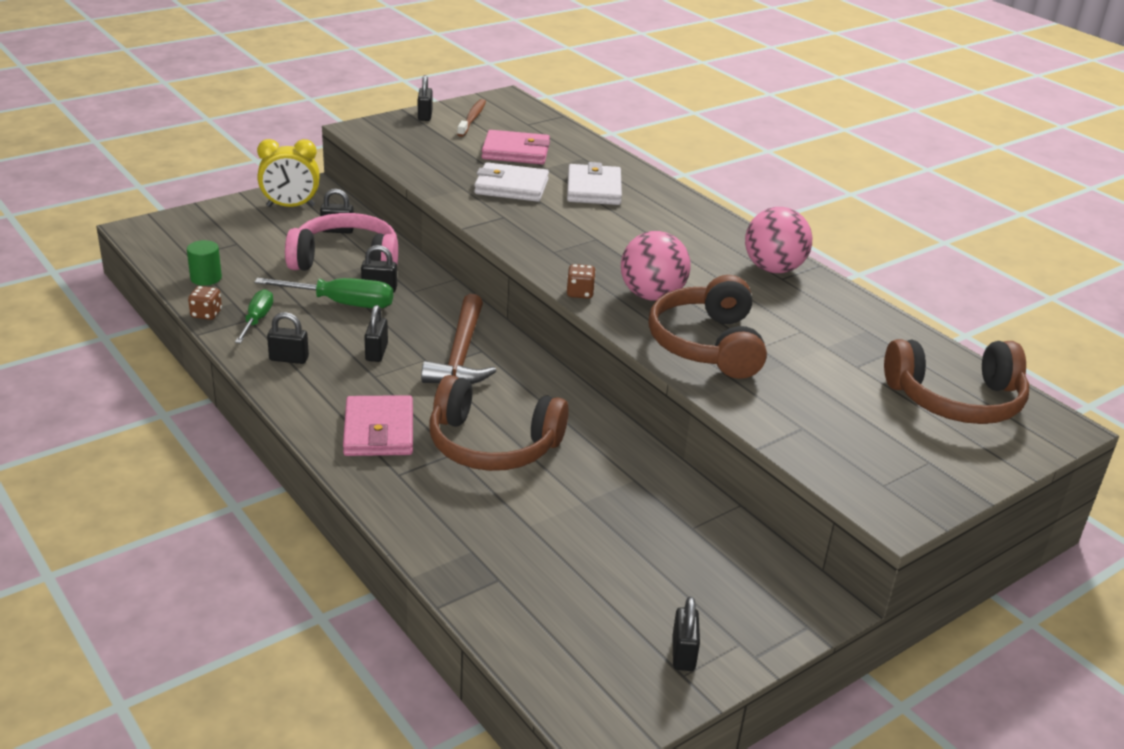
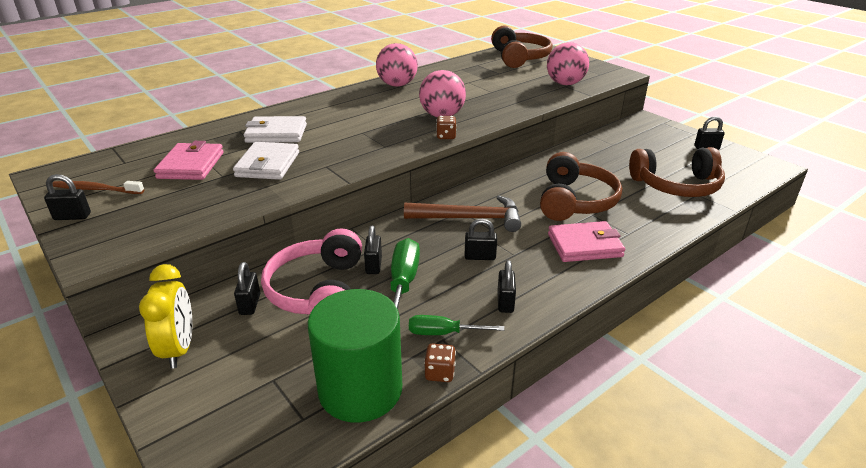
camera: 90 degrees left, 0 degrees up
(206, 278) = (360, 390): green cylinder -> green cylinder, size x2.31
(707, 344) = (495, 103): brown headphones -> brown headphones (676, 185)
(813, 429) = (565, 84): none -> pink ball

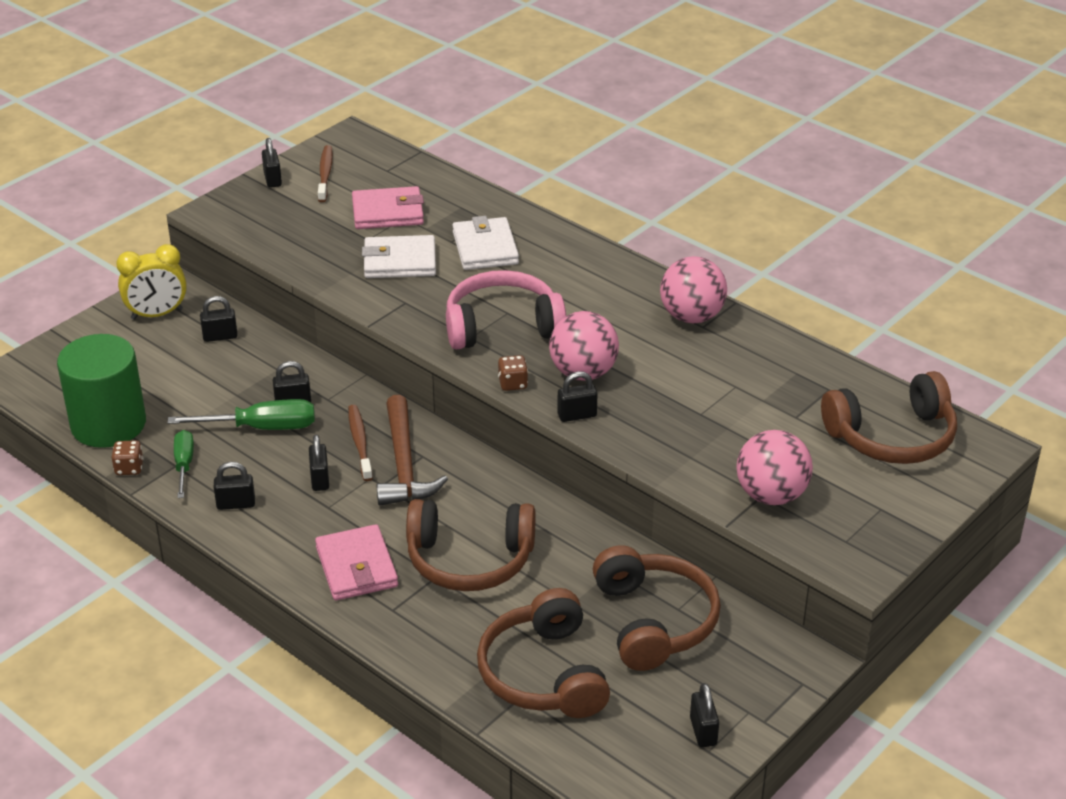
camera: 80 degrees right, 5 degrees up
(318, 291) = (244, 373): pink headphones -> pink headphones (502, 326)
(439, 236) = (360, 443): none -> brown toothbrush
(485, 121) = (577, 415): none -> black padlock
(624, 151) = (654, 621): none -> brown headphones

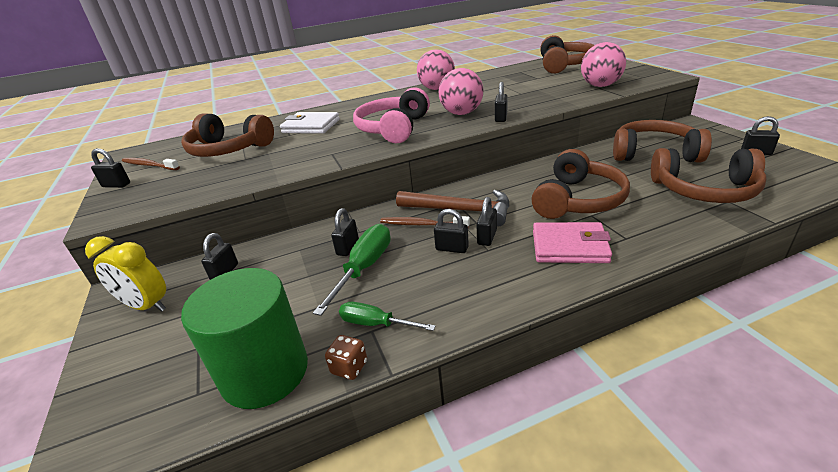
camera: 60 degrees left, 5 degrees down
(157, 314) = (146, 306): yellow clock -> yellow clock turned 105 degrees clockwise
(236, 504) = (455, 299): black padlock -> black padlock (487, 237)
(388, 212) = (228, 149): pink wallet -> brown headphones
(400, 261) = (286, 151): white wallet -> none
(513, 384) = (454, 131): brown dice -> none

